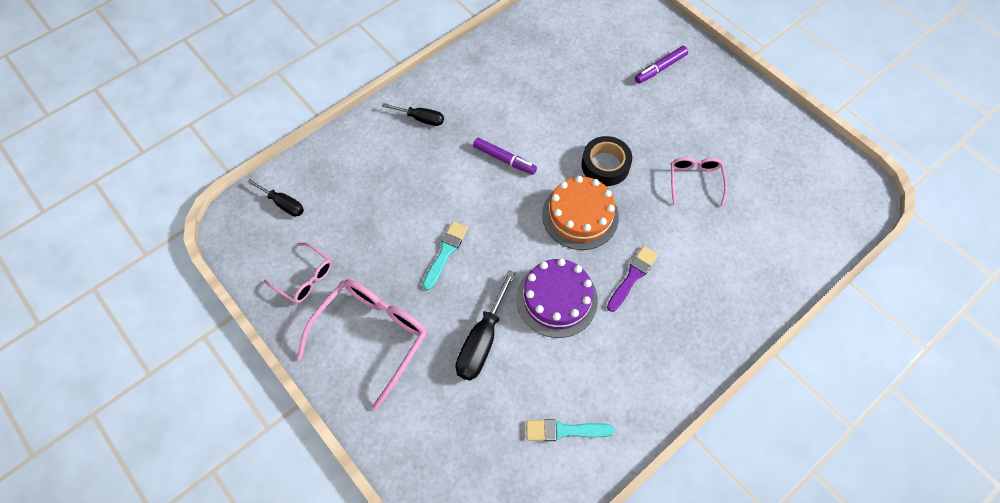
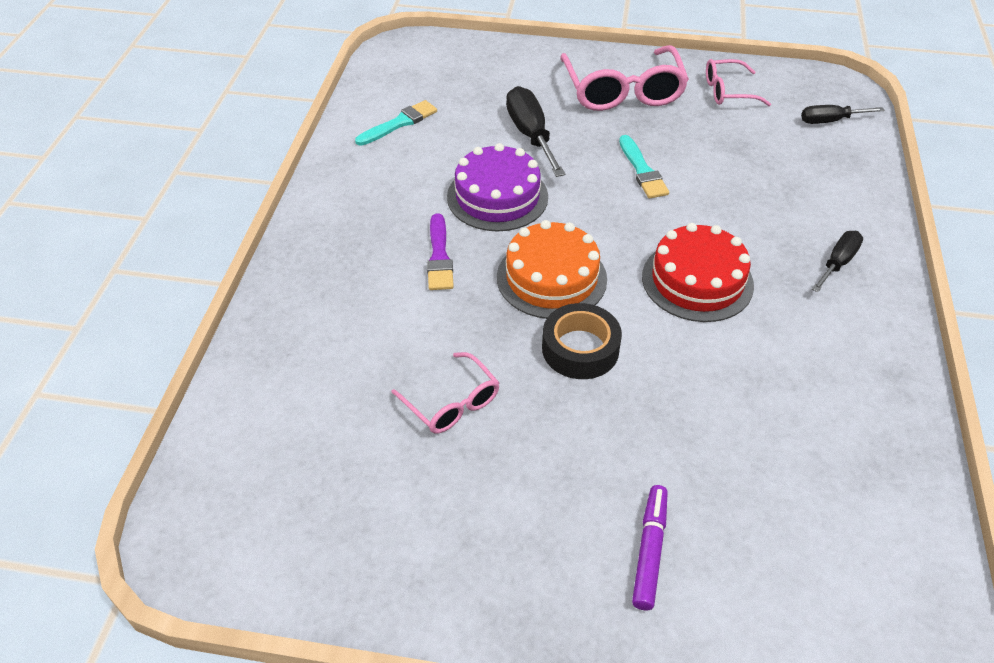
camera: 140 degrees right, 15 degrees down
(421, 119) = (838, 263): black screwdriver -> black screwdriver turned 150 degrees clockwise
(504, 159) = (697, 280): purple marker -> red cake

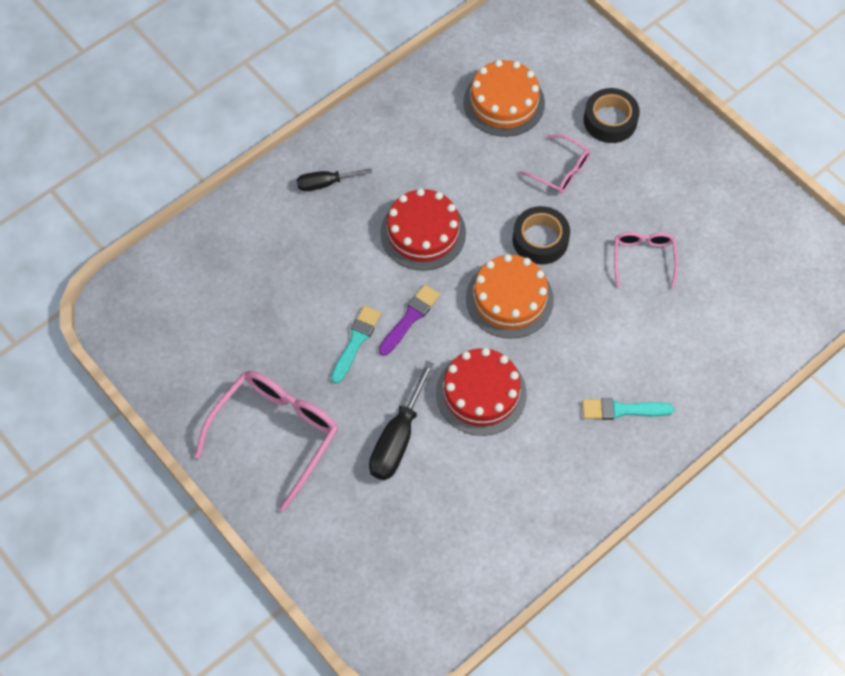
camera: 140 degrees left, 15 degrees up
(399, 123) = (486, 533): turquoise brush -> turquoise brush (622, 410)
(439, 257) = (566, 368): purple brush -> purple brush (410, 318)
(497, 197) = (481, 393): purple cake -> red cake
(649, 551) = (610, 120): purple marker -> black tape
(728, 91) = (198, 370): pink glasses -> pink glasses (560, 171)
(793, 476) = (504, 102): none -> orange cake
(830, 121) = (168, 285): black screwdriver -> none

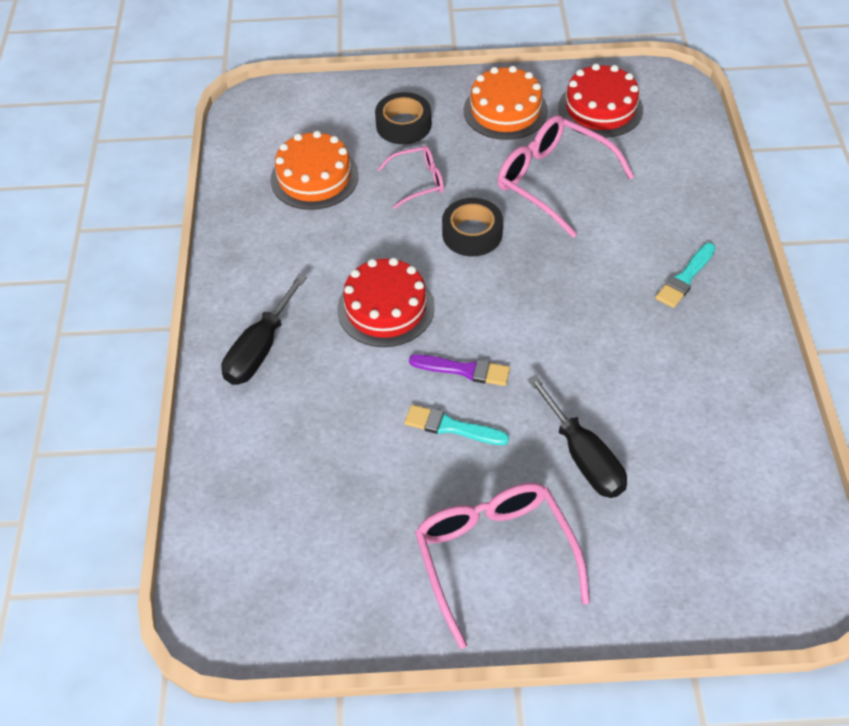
camera: 50 degrees left, 10 degrees down
(325, 183) = (260, 349): black screwdriver -> black screwdriver, size x1.61
(356, 341) = (451, 427): turquoise brush -> turquoise brush turned 45 degrees counterclockwise
(410, 318) = (464, 370): purple brush -> purple brush turned 120 degrees clockwise
(481, 393) = (588, 364): red cake -> red cake (600, 108)
(509, 299) = (510, 288): orange cake -> orange cake (505, 110)
(643, 258) = (552, 181): pink glasses -> pink glasses, size x1.79

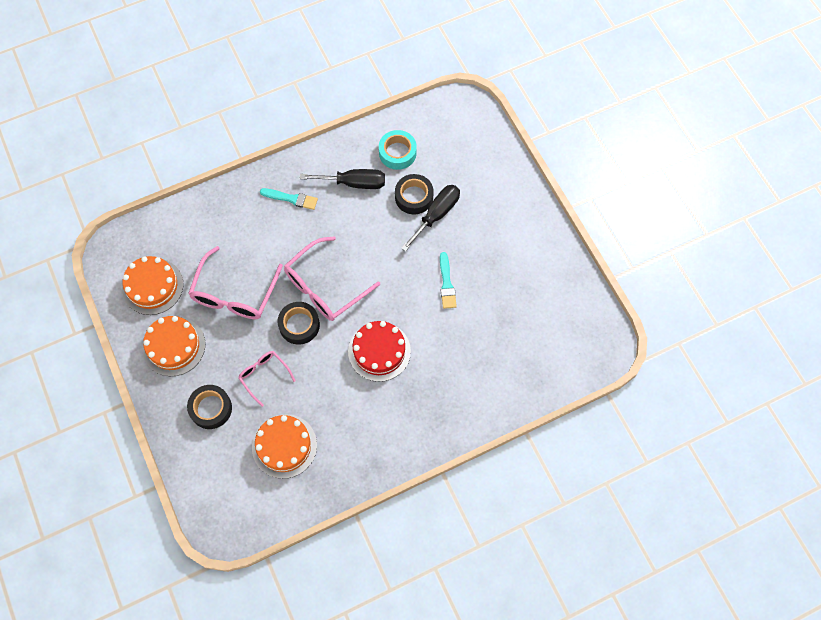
camera: 115 degrees left, 15 degrees up
(260, 349) = (439, 409): black screwdriver -> black screwdriver (354, 183)
(464, 370) = (406, 291): purple brush -> none
(494, 556) = (511, 236): pink glasses -> pink glasses (325, 287)
(600, 108) = (152, 286): red cake -> orange cake
(630, 436) = (414, 197): none -> black tape
(729, 442) = (397, 153): none -> turquoise tape

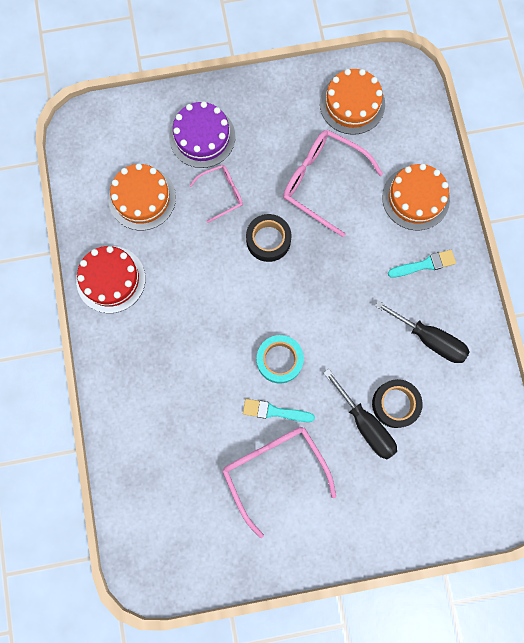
camera: 105 degrees right, 10 degrees up
(174, 346) = (279, 113): orange cake -> orange cake (415, 198)
(211, 408) = (202, 137): black tape -> purple cake
(291, 199) = (424, 264): turquoise brush -> turquoise brush turned 135 degrees counterclockwise
(325, 287) = (306, 276): pink glasses -> pink glasses (274, 469)
(354, 183) = (429, 339): black screwdriver -> black screwdriver turned 75 degrees counterclockwise
(379, 351) = (215, 316): red cake -> red cake (111, 279)
(397, 153) = (460, 400): turquoise tape -> turquoise tape (279, 360)

